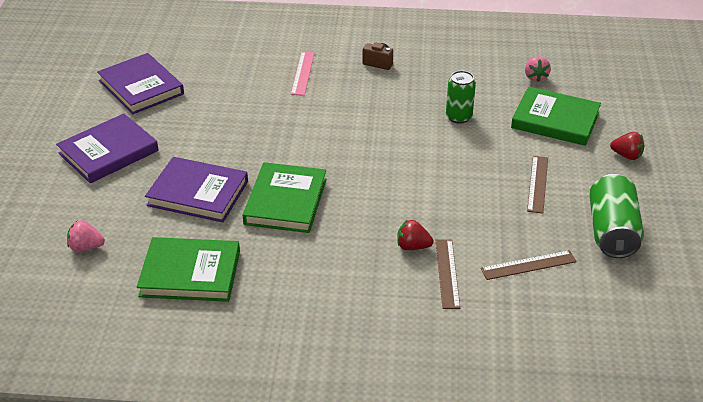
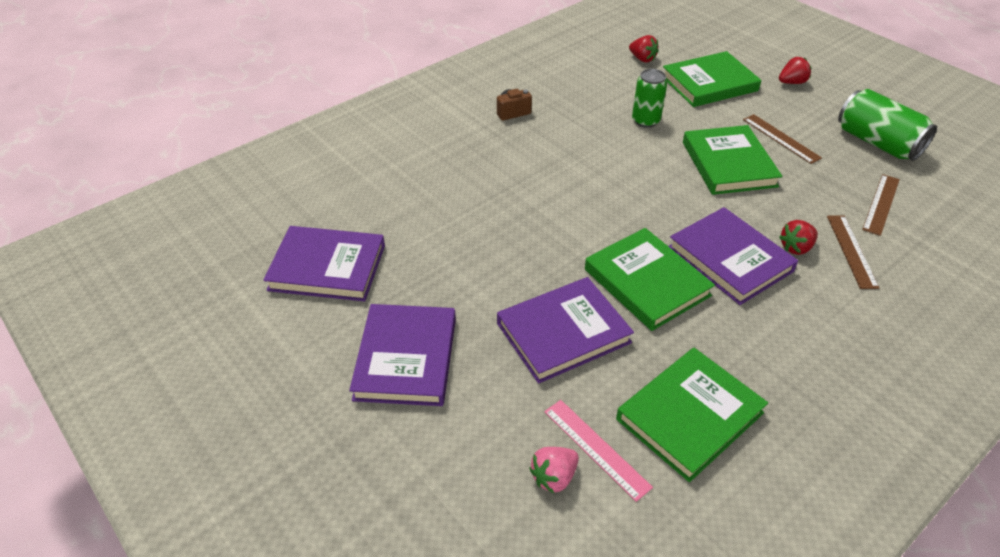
camera: 45 degrees left, 5 degrees up
(302, 73) = (464, 158): pink ruler -> pink ruler (596, 448)
(357, 224) = (730, 259): none -> purple book
(447, 273) = (851, 251): brown ruler -> brown ruler turned 45 degrees clockwise
(465, 175) = (728, 164): none -> green book
(535, 77) = (642, 59): pink strawberry -> red strawberry

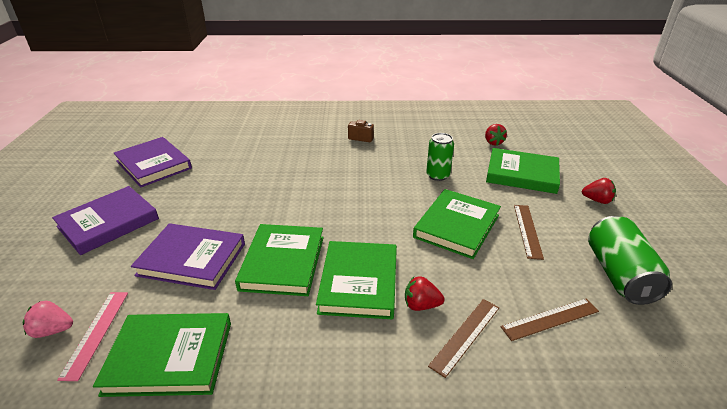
camera: 40 degrees right, 10 degrees down
(730, 259) = (359, 282): purple book -> green book

